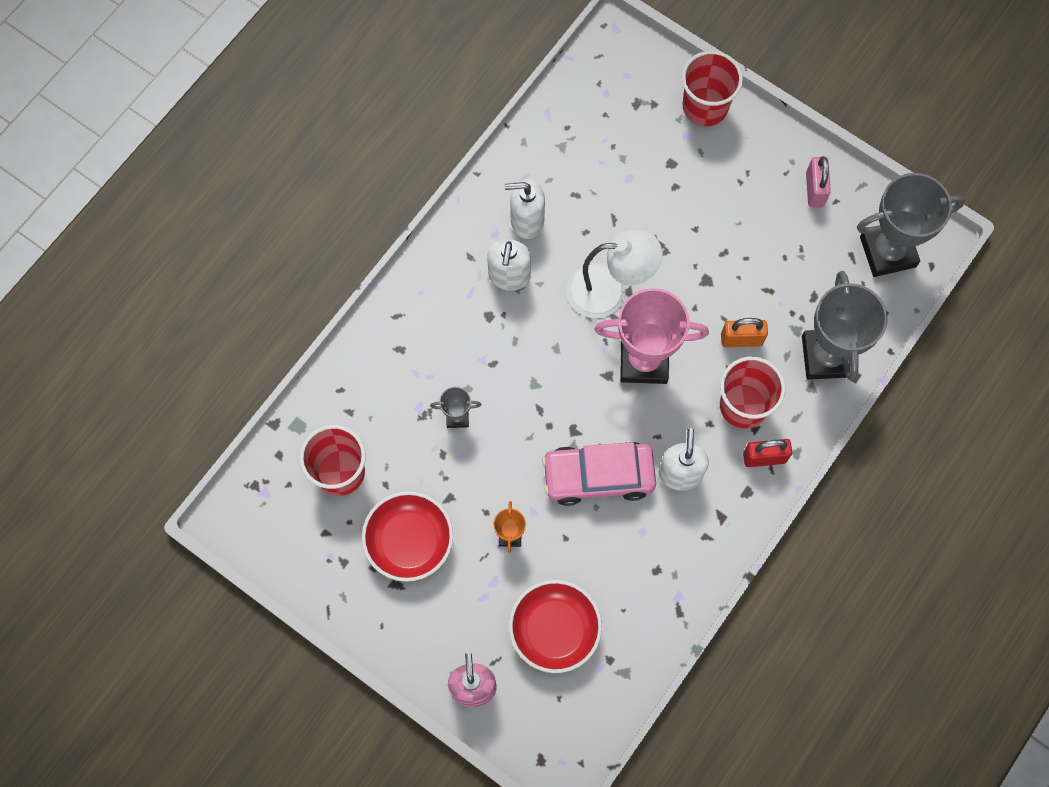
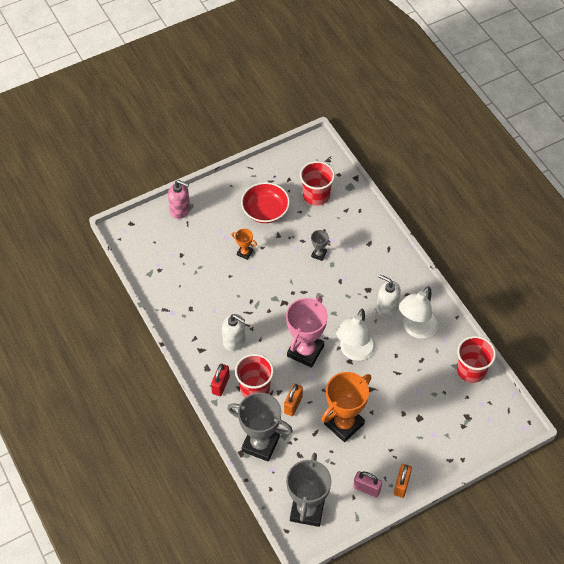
camera: 115 degrees right, 15 degrees down
(527, 221) = (416, 329): white soap dispenser -> white lamp
(554, 630) = (187, 253): red bowl -> none
(598, 476) = (253, 303): pink car -> none
(705, 106) = (449, 453): red cup -> red cup (471, 370)
(734, 258) = (344, 424): none -> orange trophy
(785, 148) = (401, 485): none -> orange padlock

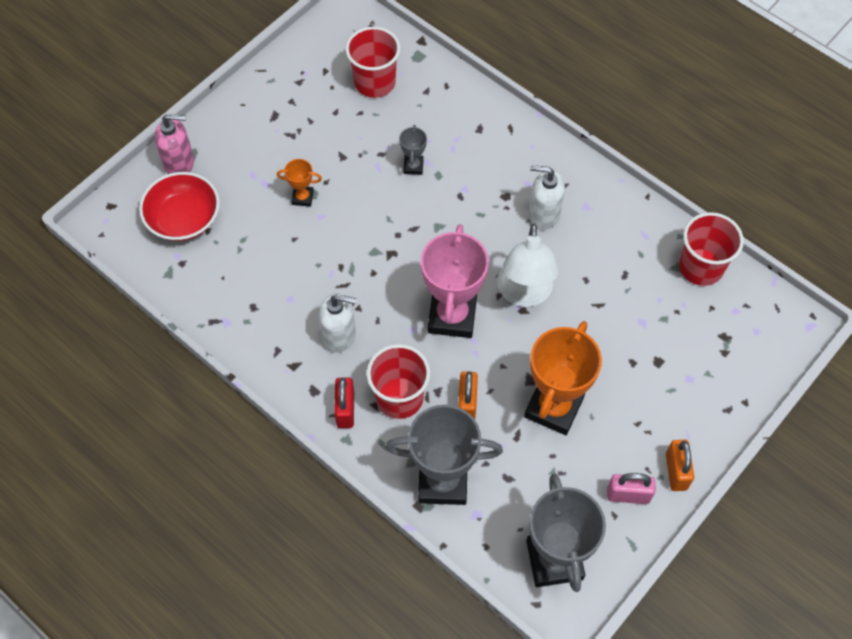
camera: 20 degrees left, 5 degrees up
(265, 211) = (309, 126): red bowl -> red bowl (184, 218)
(416, 329) = (598, 232): white lamp -> none

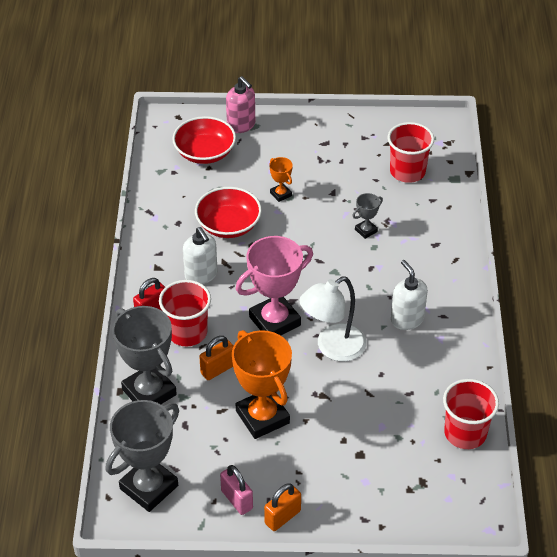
camera: 50 degrees right, 15 degrees down
(298, 267) = (228, 225): none -> red bowl
(553, 407) = (262, 417): orange trophy -> orange trophy turned 75 degrees clockwise

